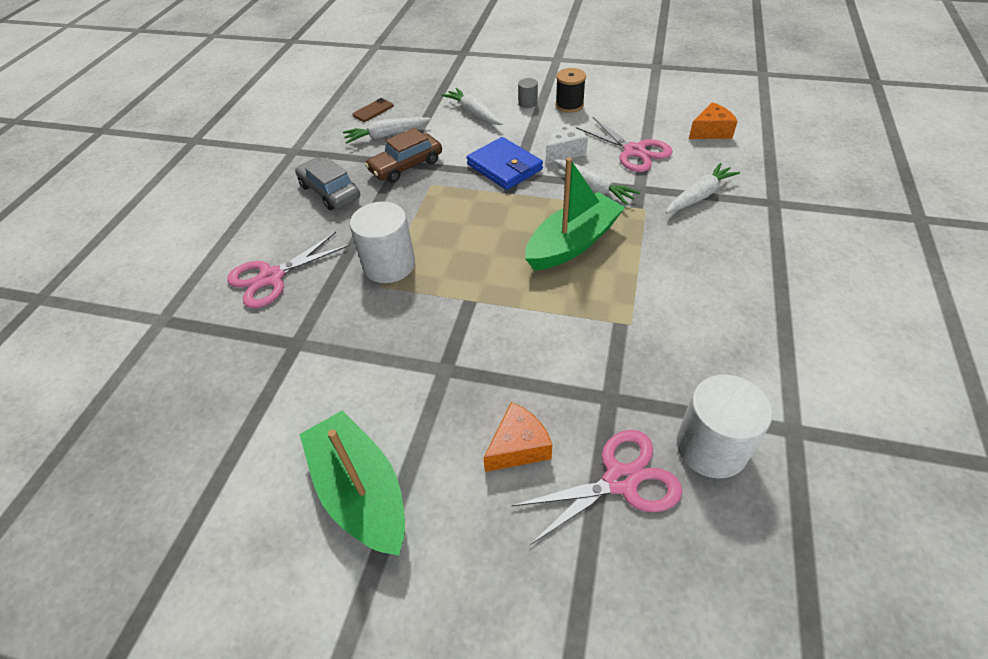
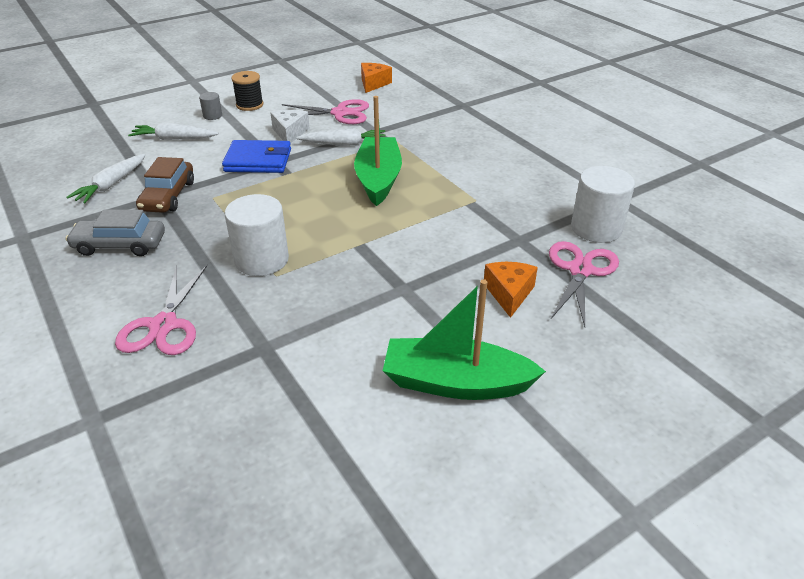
camera: 50 degrees left, 10 degrees down
(373, 110) = (65, 174): brown phone -> none
(699, 196) = (417, 119): white carrot -> none

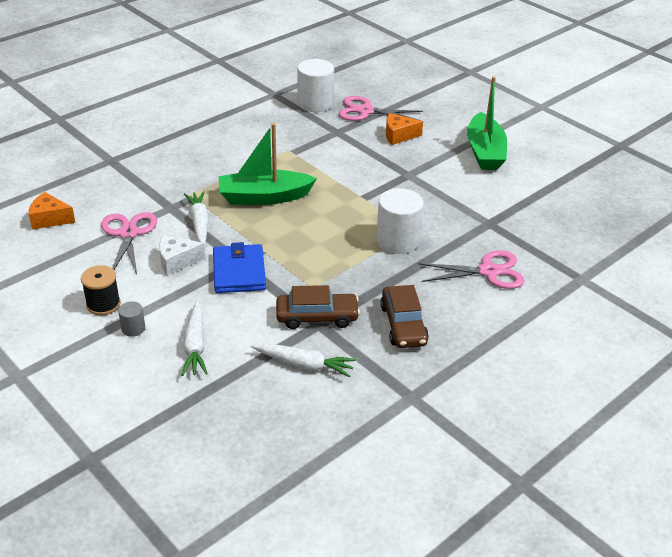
camera: 100 degrees left, 0 degrees up
(120, 245) = (403, 325): grey car -> brown car

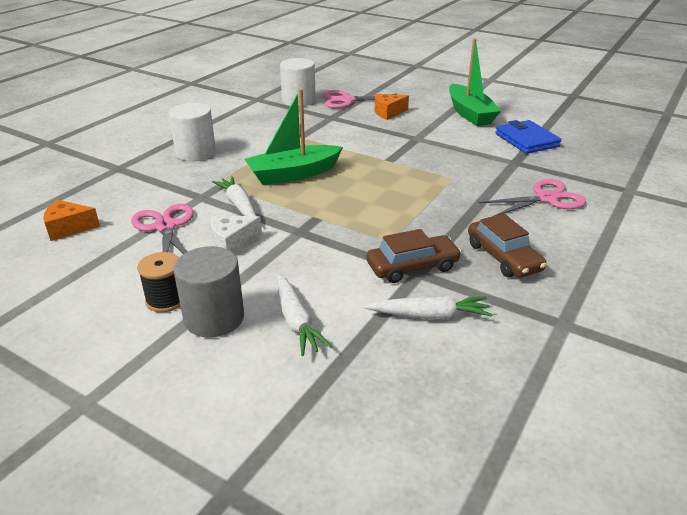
camera: 15 degrees left, 5 degrees down
(133, 328) = (214, 318): grey cylinder -> grey cylinder, size x2.09
(239, 272) = (305, 241): blue wallet -> blue wallet (526, 140)
(397, 241) = (444, 188): white cylinder -> white cylinder (196, 153)

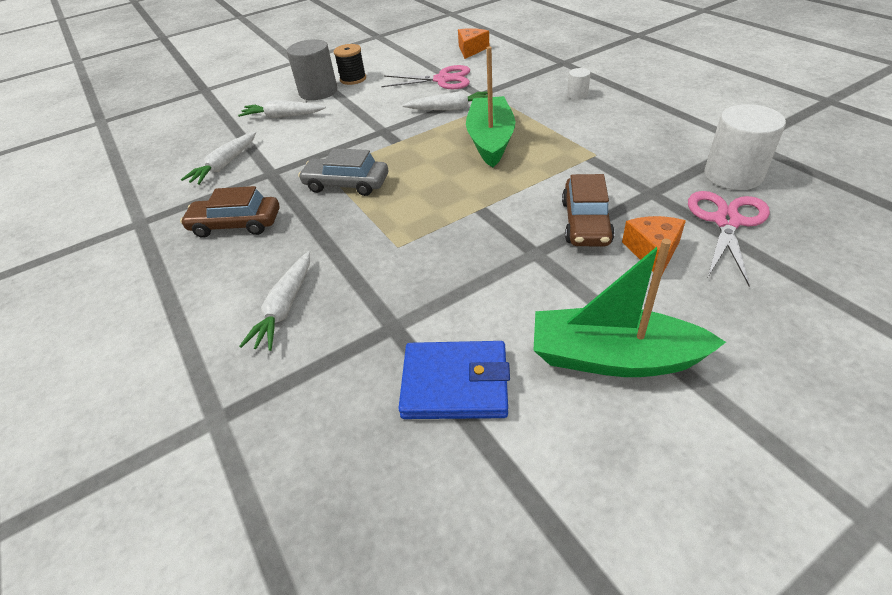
camera: 120 degrees right, 10 degrees up
(196, 153) = (577, 95): white cylinder -> white cylinder, size x0.48
(232, 242) = (395, 102): white cheese -> none
(402, 221) = (346, 184): none -> grey car
(412, 266) = (281, 172): brown car -> brown car (585, 222)
(546, 198) = (285, 307): pink scissors -> white carrot

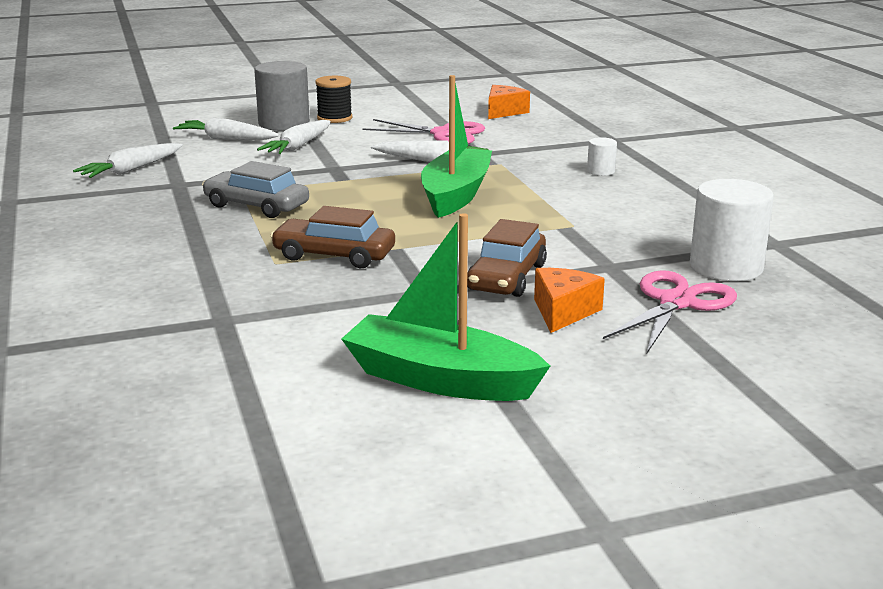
camera: 10 degrees right, 20 degrees down
(236, 224) = (110, 219): brown car -> brown car (334, 255)
(285, 307) = (119, 288): white carrot -> white carrot (298, 146)
(455, 383) = (254, 369): blue wallet -> none

